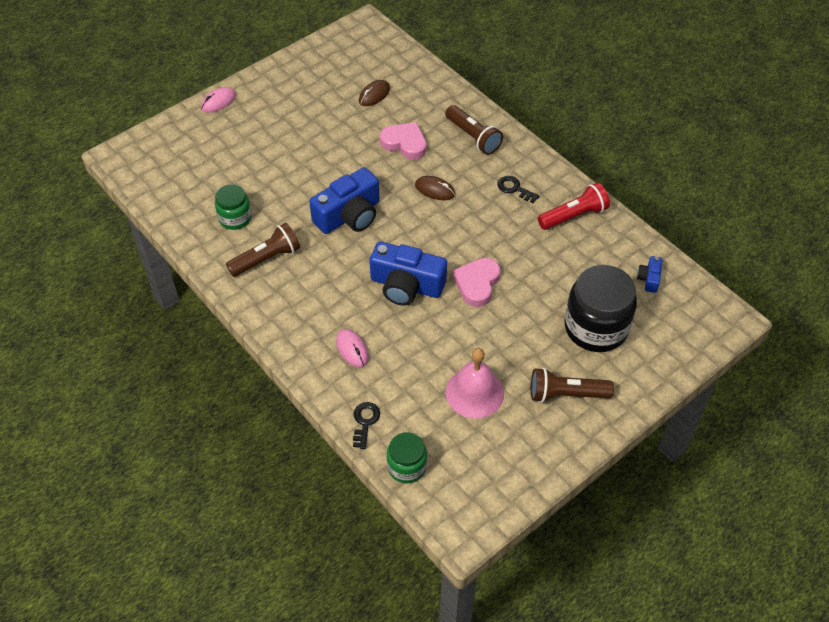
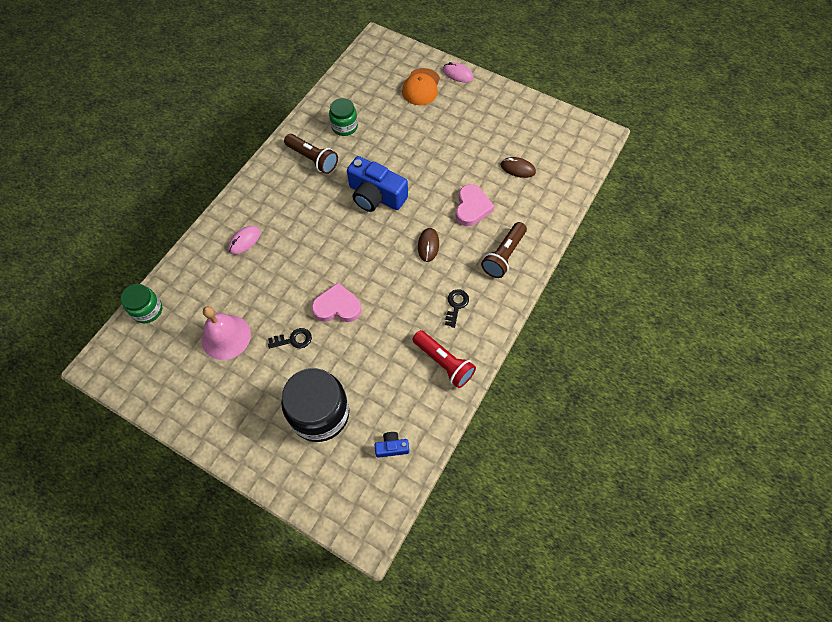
camera: 70 degrees right, 10 degrees up
(218, 137) = (421, 87): none -> orange cap
(365, 422) = (181, 270): black key -> black key (293, 340)
(406, 285) = (318, 257): blue camera -> none
(566, 394) = (242, 406): brown flashlight -> none

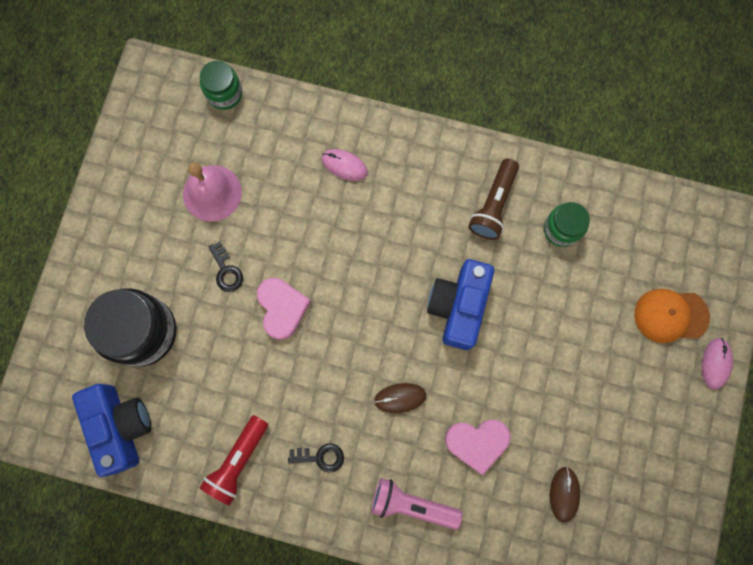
camera: 75 degrees right, 15 degrees up
(392, 447) = (120, 426): blue camera -> blue camera, size x2.16
(503, 256) = (411, 504): brown flashlight -> pink flashlight

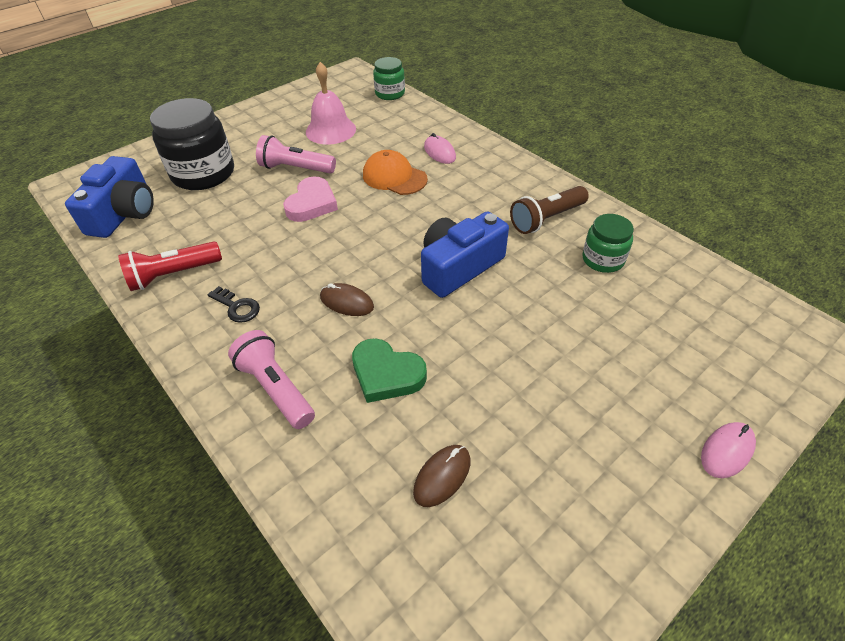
camera: 35 degrees right, 30 degrees down
(226, 271) = (295, 168): black key -> pink flashlight
(477, 442) = (386, 374): pink heart -> green heart
(670, 315) = (688, 377): orange cap -> orange cap (394, 177)

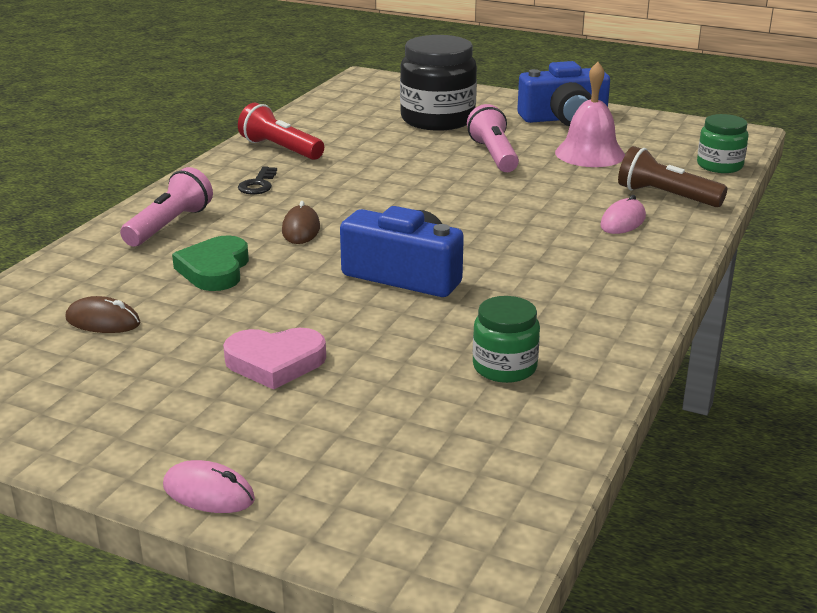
camera: 65 degrees right, 20 degrees down
(124, 213) = (345, 108): blue camera -> blue camera (564, 118)
(312, 204) = (440, 177): pink heart -> pink heart (275, 362)
(394, 177) = (537, 207): orange cap -> none
(546, 219) = (553, 315): brown flashlight -> brown flashlight (665, 196)

